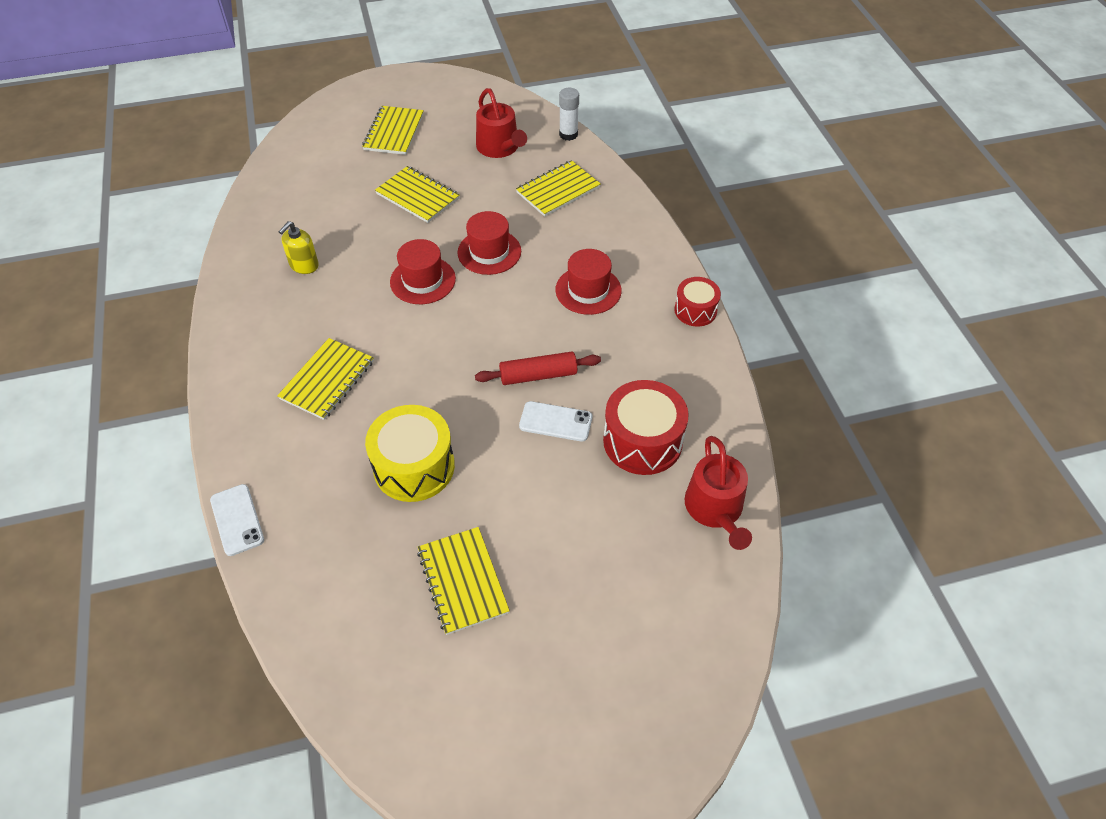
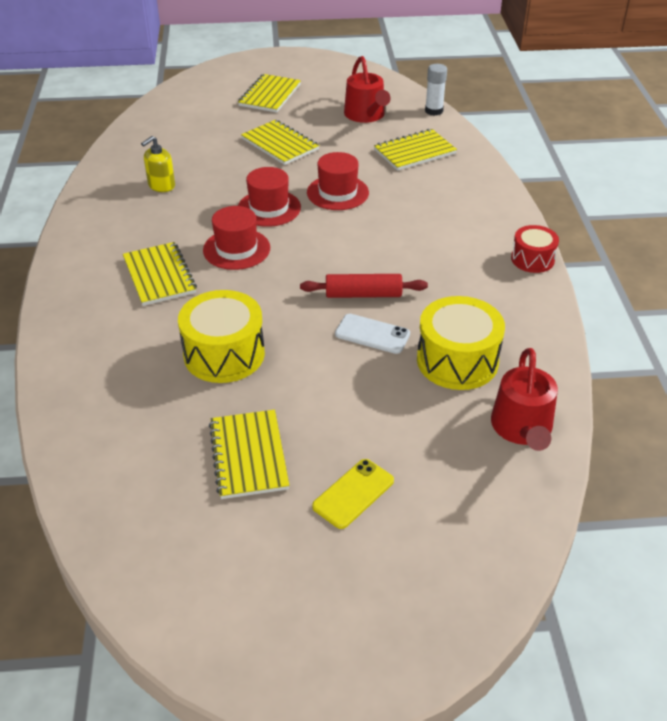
camera: 10 degrees right, 10 degrees down
(237, 520) = (44, 376): white phone -> none
(327, 380) = (159, 276): yellow notebook -> yellow notebook turned 60 degrees counterclockwise
(571, 607) = (353, 494): none -> yellow phone
(588, 290) = (427, 232): red hat -> red hat (236, 249)
(642, 441) = (457, 361): red drum -> yellow drum

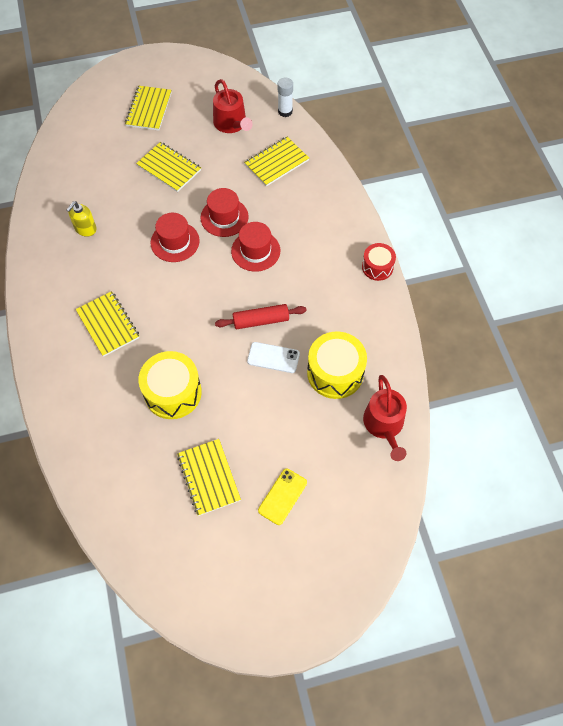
camera: 10 degrees left, 20 degrees up
(236, 249) = (159, 289): red hat -> red hat (255, 251)

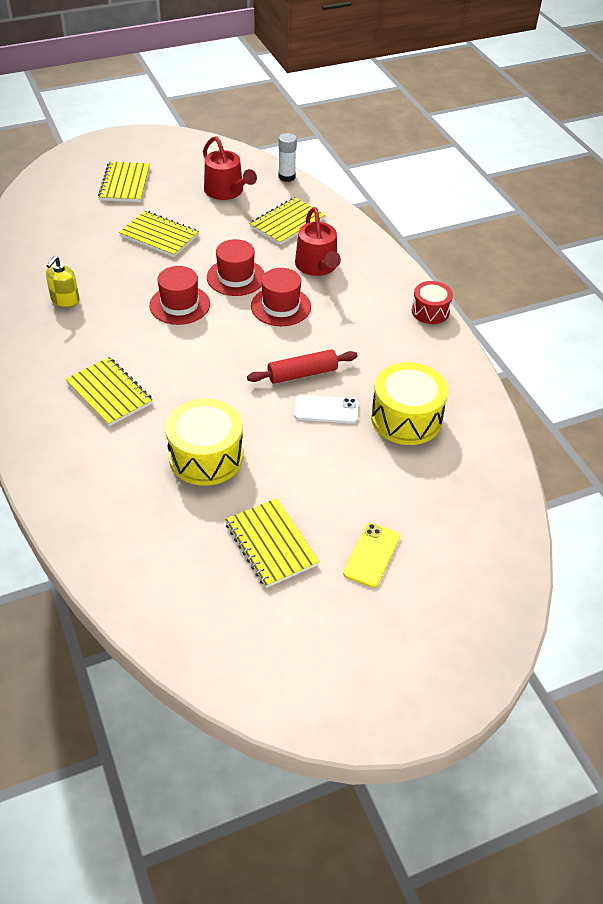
camera: 10 degrees left, 15 degrees down
(384, 425) = (480, 466): red watering can -> red watering can (317, 266)

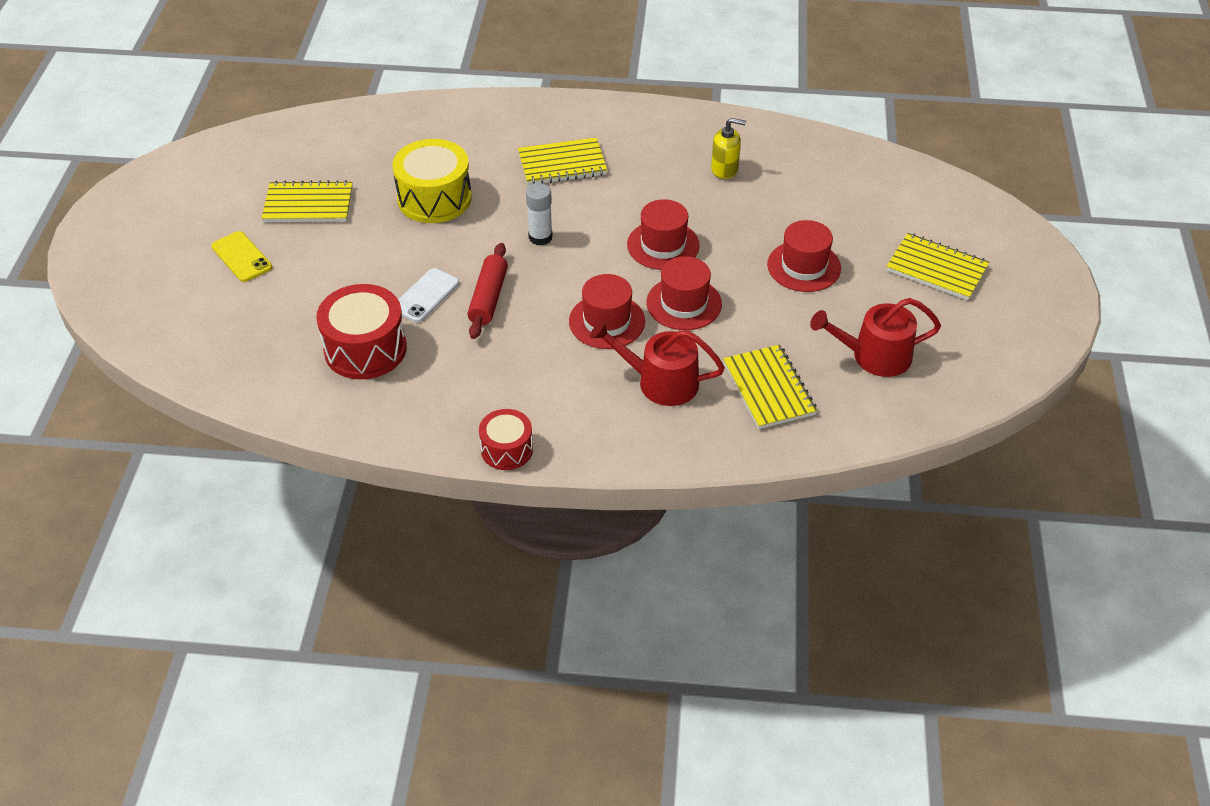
camera: 120 degrees right, 0 degrees up
(65, 300) = (725, 169): yellow soap dispenser -> yellow soap dispenser turned 135 degrees clockwise
(159, 236) = (804, 266): yellow notebook -> red hat
(286, 177) = (882, 430): white glue stick -> white glue stick (540, 237)
(406, 418) = (365, 349): yellow drum -> red drum

